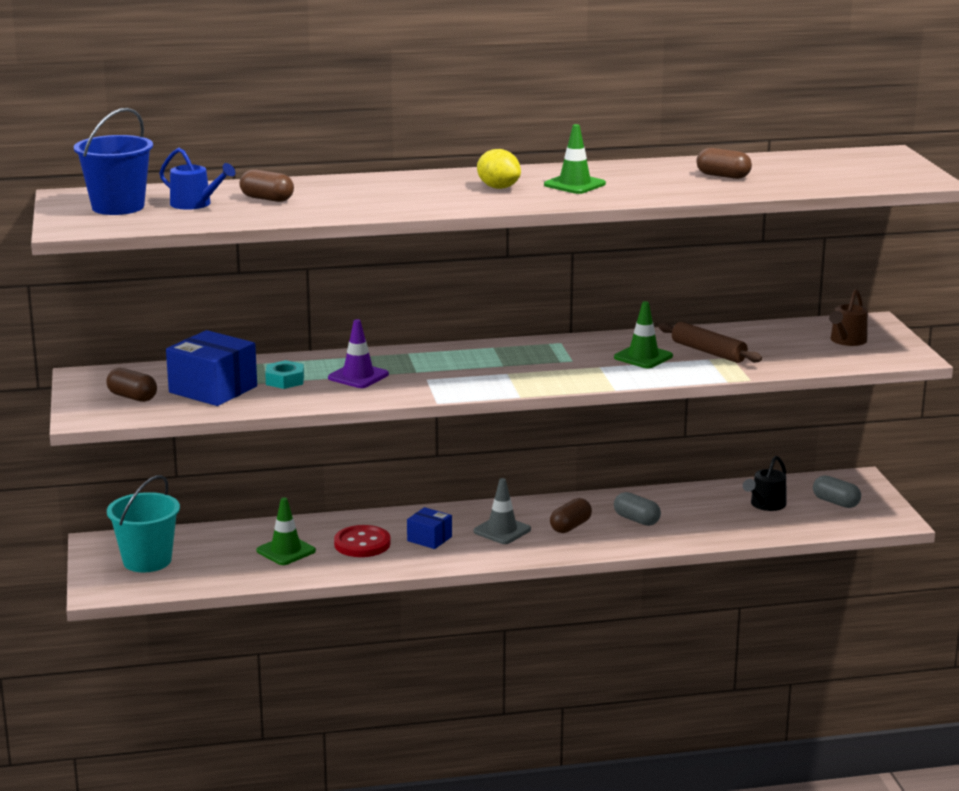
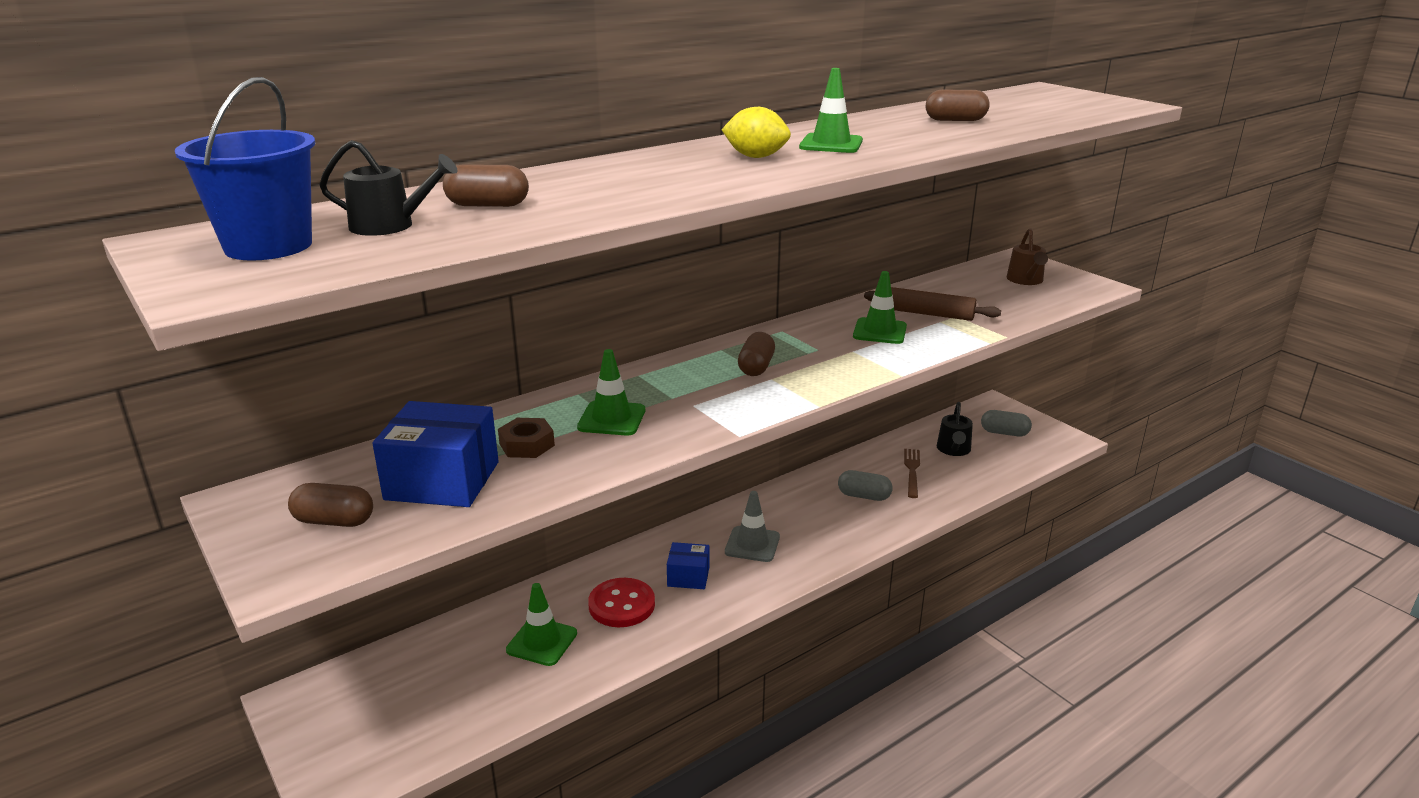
camera: 25 degrees left, 5 degrees up
(147, 561) = (374, 712): turquoise bucket -> none
(195, 204) = (389, 226): blue watering can -> black watering can
(285, 380) = (527, 445): turquoise nut -> brown nut
(358, 376) = (611, 419): purple traffic cone -> green traffic cone
(570, 526) = (812, 521): brown capsule -> brown capsule (756, 367)
(704, 512) = (912, 471): none -> brown fork

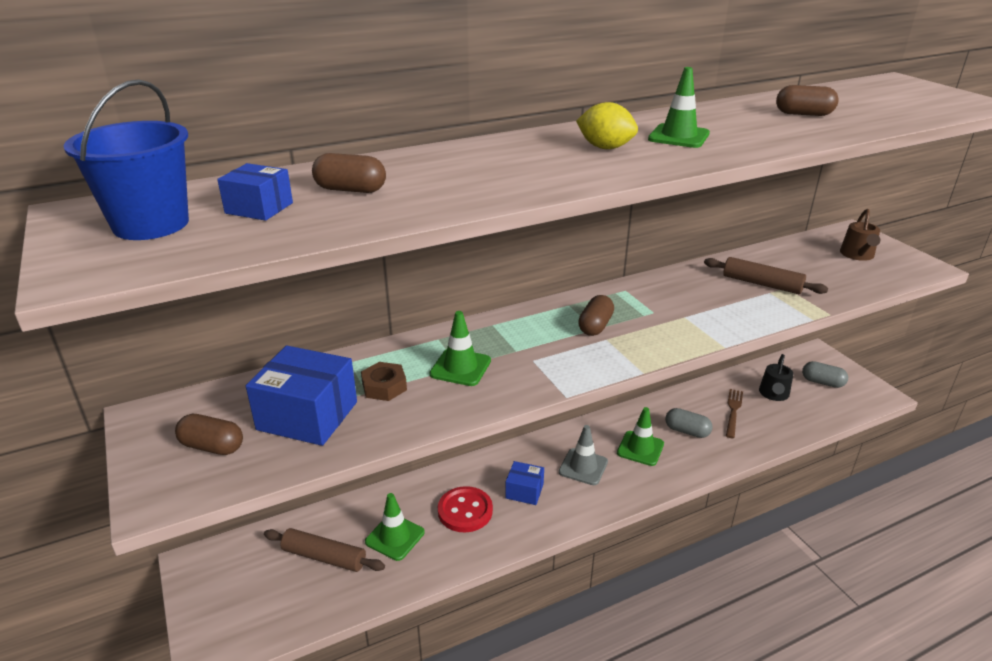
camera: 10 degrees right, 5 degrees up
(389, 226) = (259, 208): black watering can -> blue box
(458, 673) = (324, 557): none -> brown rolling pin
(879, 331) = (712, 298): green traffic cone -> green traffic cone (640, 448)

